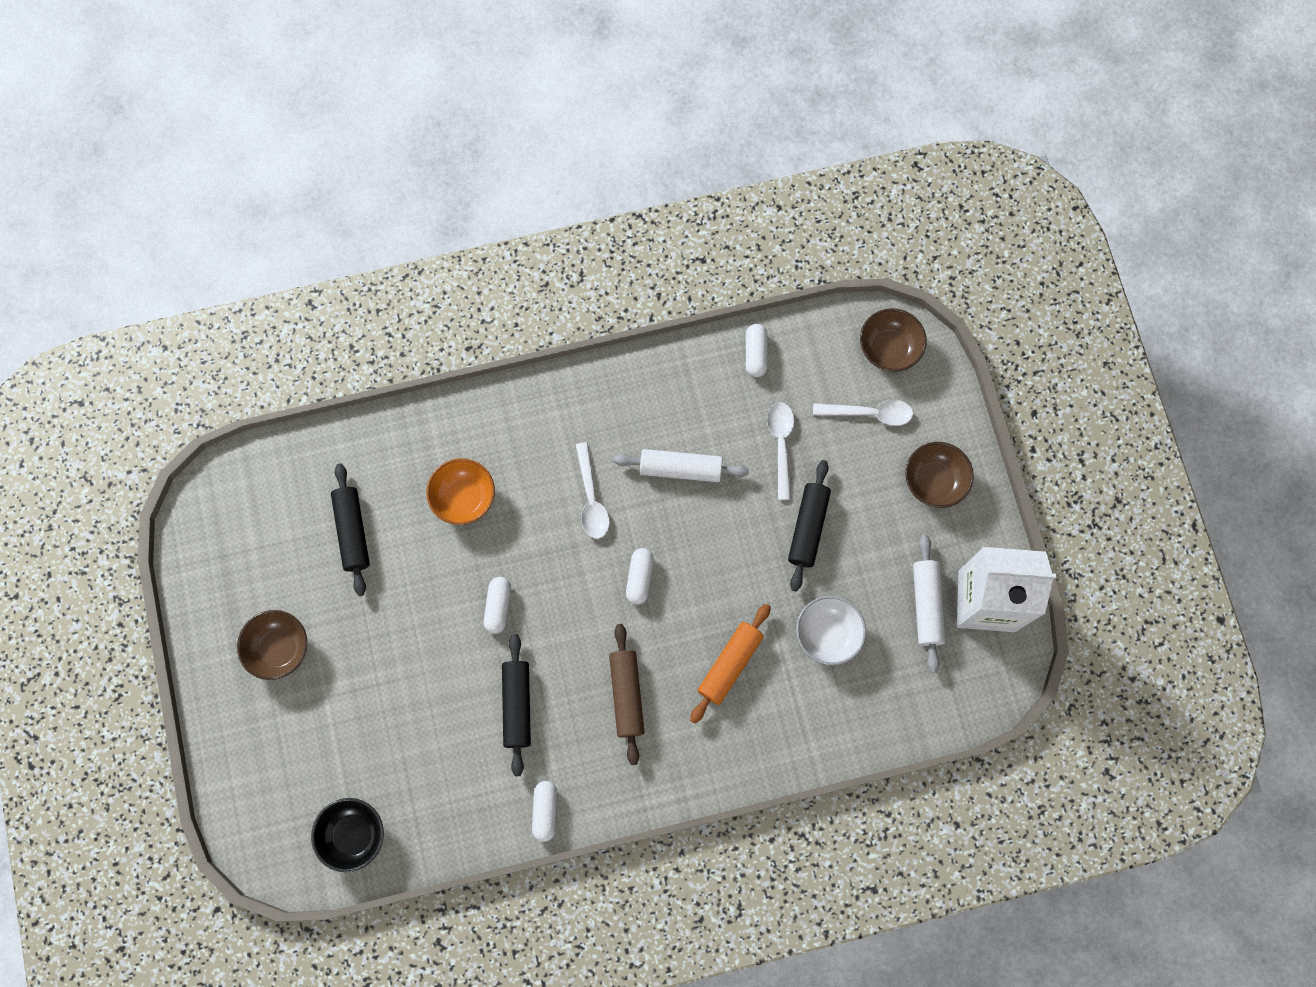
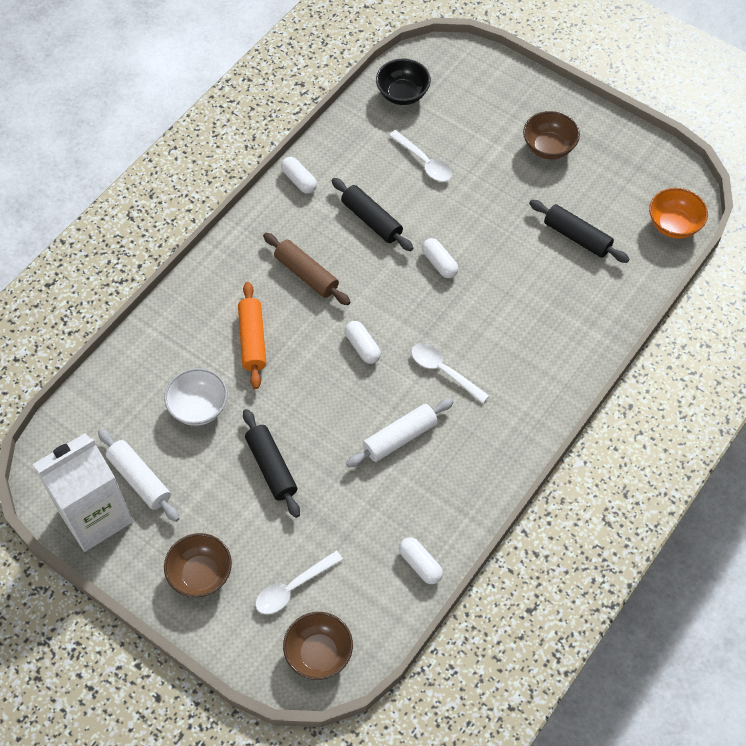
camera: 140 degrees right, 15 degrees down
(464, 498) = (529, 308): orange bowl -> orange bowl (673, 225)
(781, 444) = (342, 511): white spoon -> white spoon (424, 162)

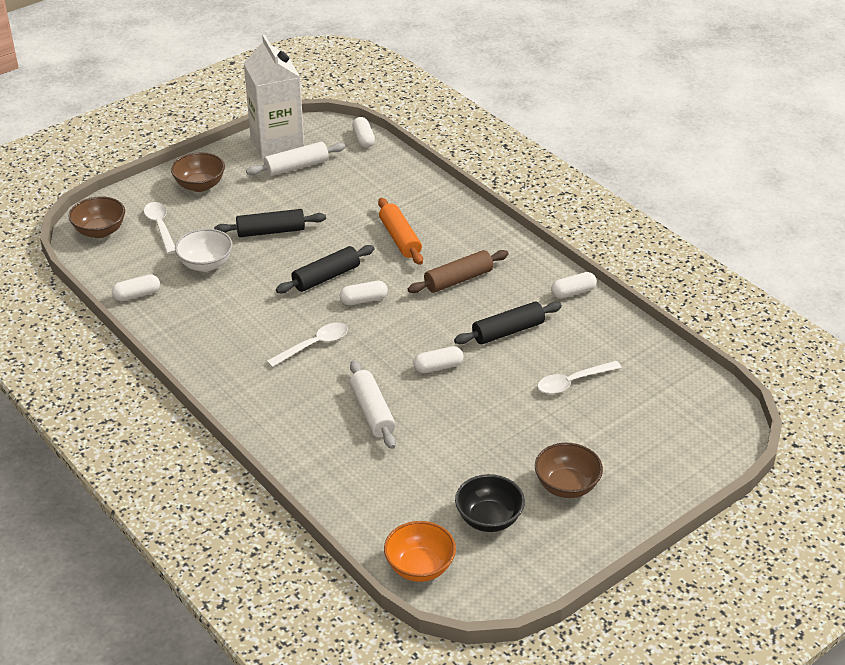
camera: 105 degrees right, 20 degrees down
(66, 424) = (363, 139): none -> white capsule
(199, 407) = (346, 202): white bowl -> white bowl (206, 264)
(252, 340) = (400, 238): orange rolling pin -> orange rolling pin turned 60 degrees clockwise
(400, 438) = (259, 306): white rolling pin -> white rolling pin (372, 412)
(402, 94) = (674, 384): black bowl -> black bowl (489, 519)
(577, 237) = (433, 478): black rolling pin -> black rolling pin (326, 277)

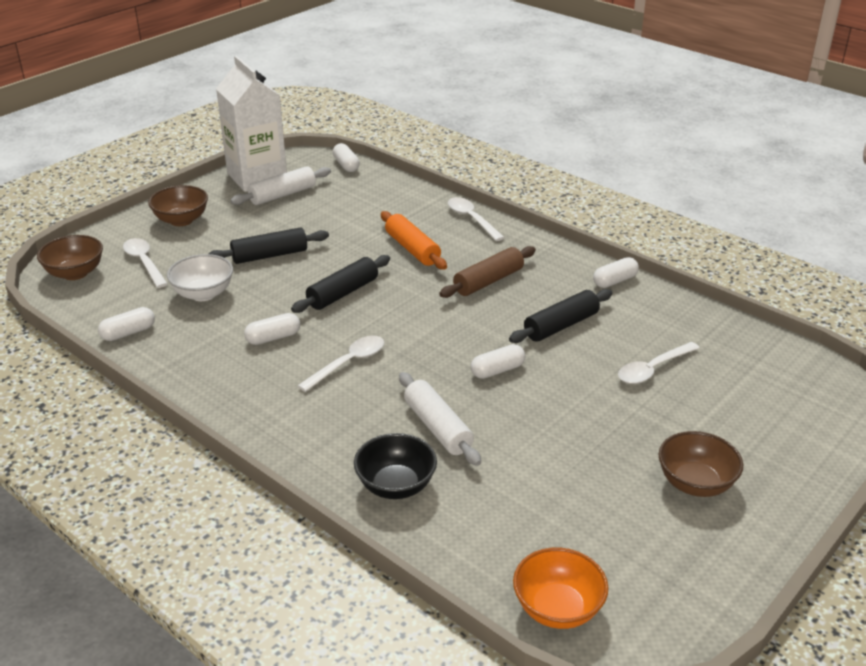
camera: 10 degrees left, 5 degrees down
(363, 300) = (391, 311): white capsule -> white capsule (273, 338)
(464, 212) = (471, 219): none -> white spoon
(489, 519) = (620, 535): black bowl -> black bowl (396, 485)

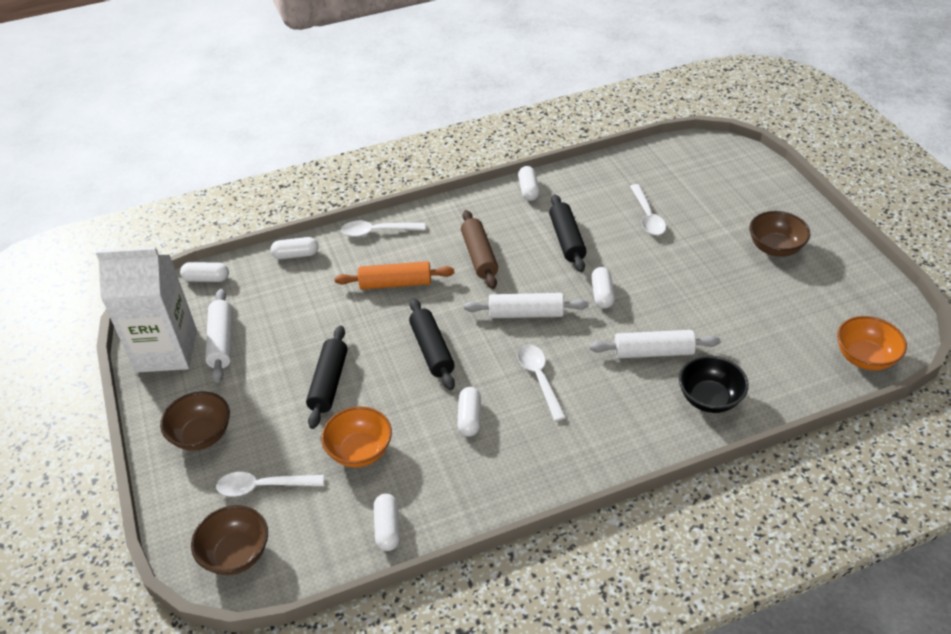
camera: 60 degrees left, 10 degrees up
(203, 294) = (360, 451): white bowl -> orange bowl
(407, 192) = (296, 255): none -> white capsule
(430, 331) = (526, 314): none -> white rolling pin

